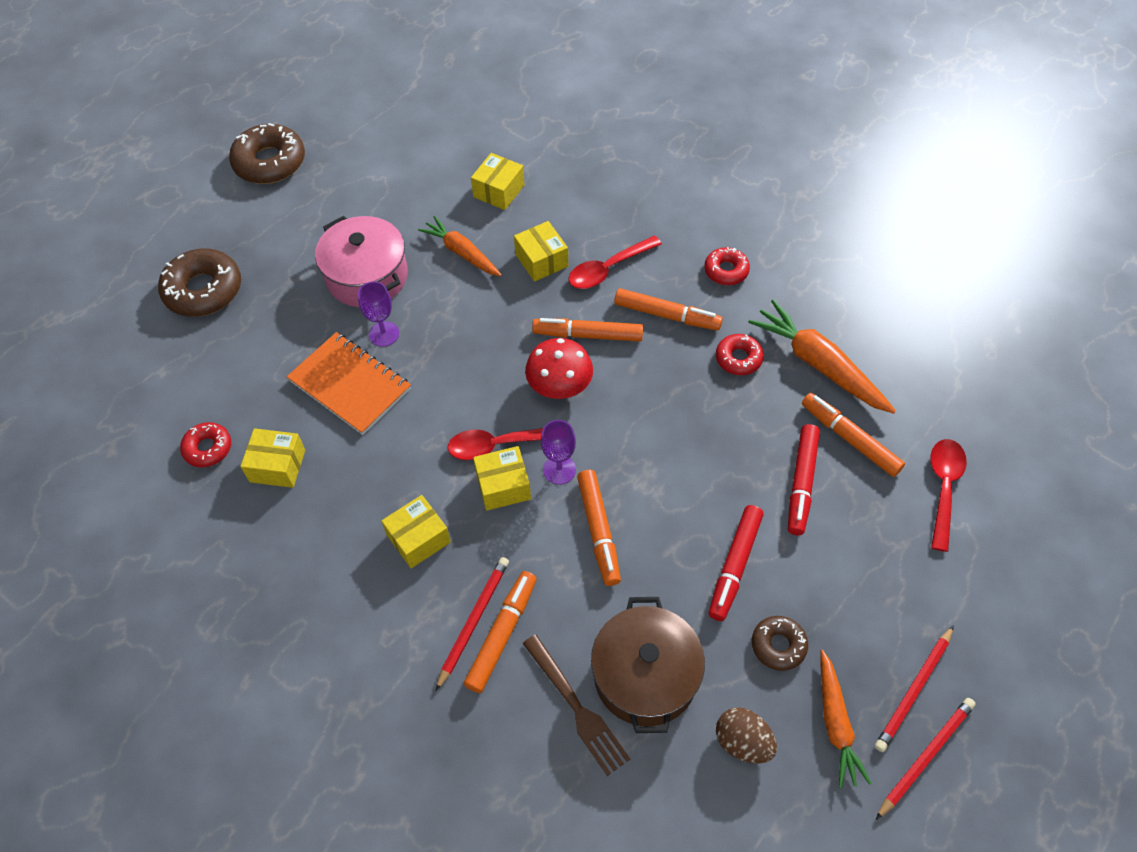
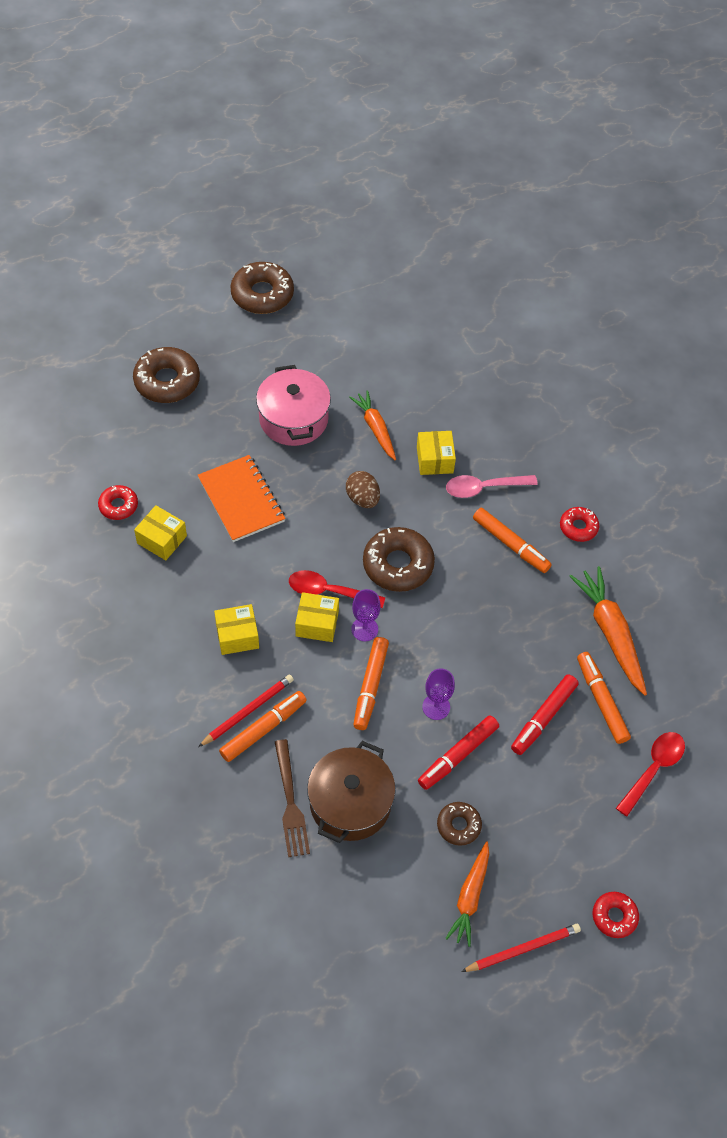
camera: 20 degrees right, 0 degrees up
(384, 334) = (285, 470): purple goblet -> purple goblet (436, 707)
(499, 191) = (430, 388): yellow box -> none
(559, 385) = (398, 565): red mushroom -> brown donut
(588, 335) = (440, 535): orange marker -> none
(608, 269) = (484, 488): red spoon -> pink spoon
(738, 358) = (548, 602): red donut -> red donut (614, 916)
(742, 742) = (395, 879): brown egg -> brown egg (362, 499)
(914, 690) = (541, 901): red pencil -> none

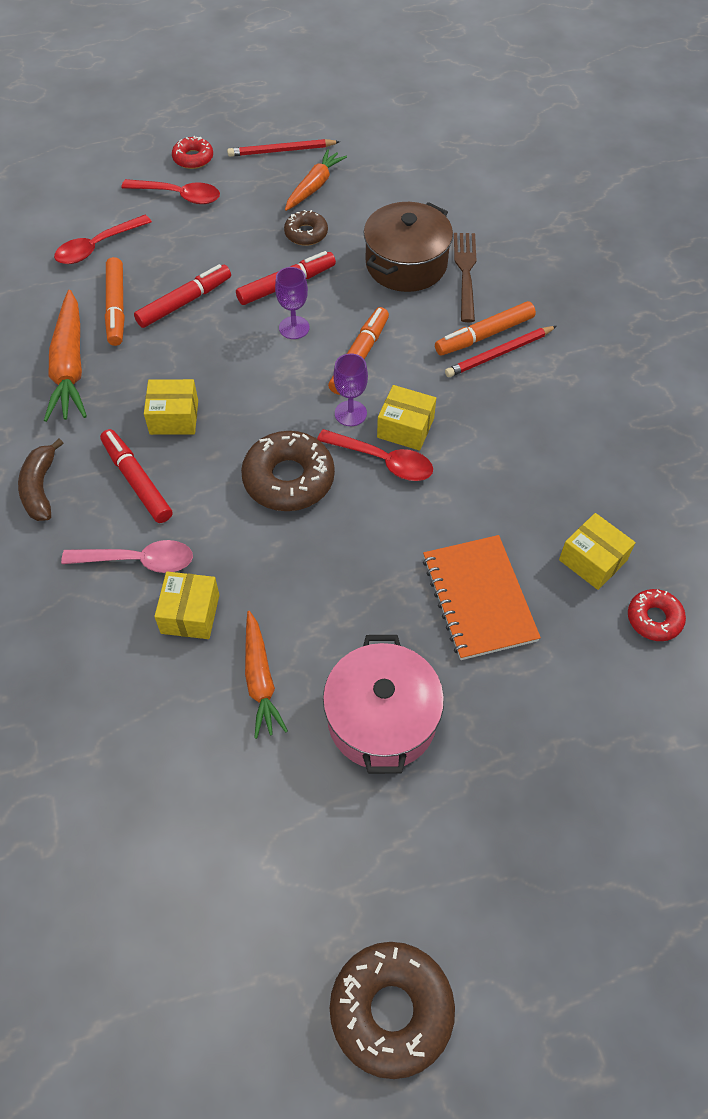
camera: 165 degrees left, 0 degrees up
(167, 381) = (581, 830): brown donut -> none
(237, 636) = (503, 429): yellow box -> yellow box (174, 417)
(362, 499) = (309, 573): brown egg -> none
(510, 544) = (137, 481): orange marker -> red marker
(578, 527) = (40, 488): red donut -> brown banana
(605, 855) = (179, 195): none -> red spoon

